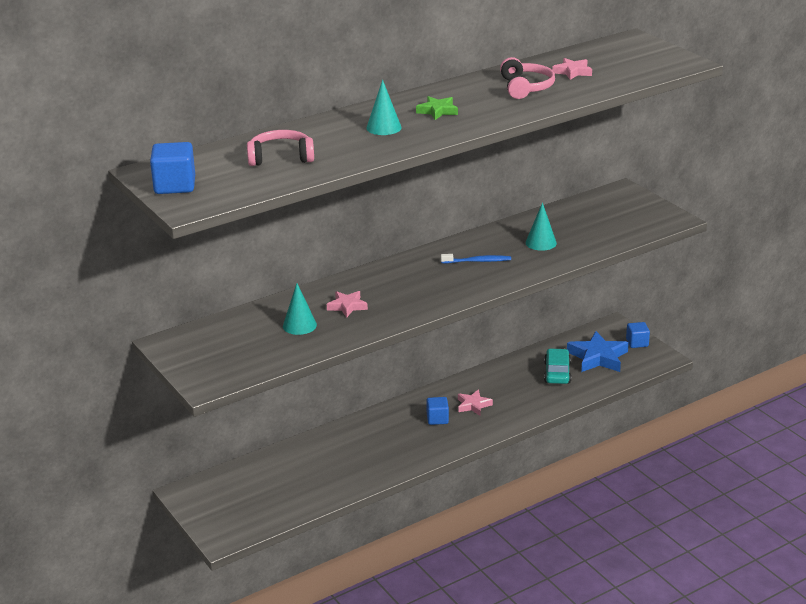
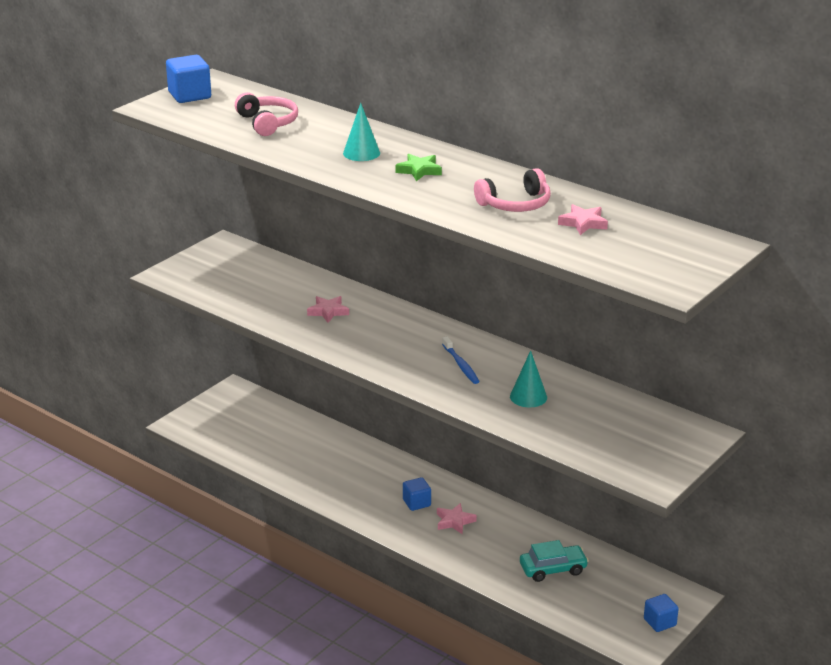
camera: 70 degrees right, 0 degrees up
(299, 325) = (281, 295): turquoise cone -> none
(598, 357) = (606, 595): blue star -> none

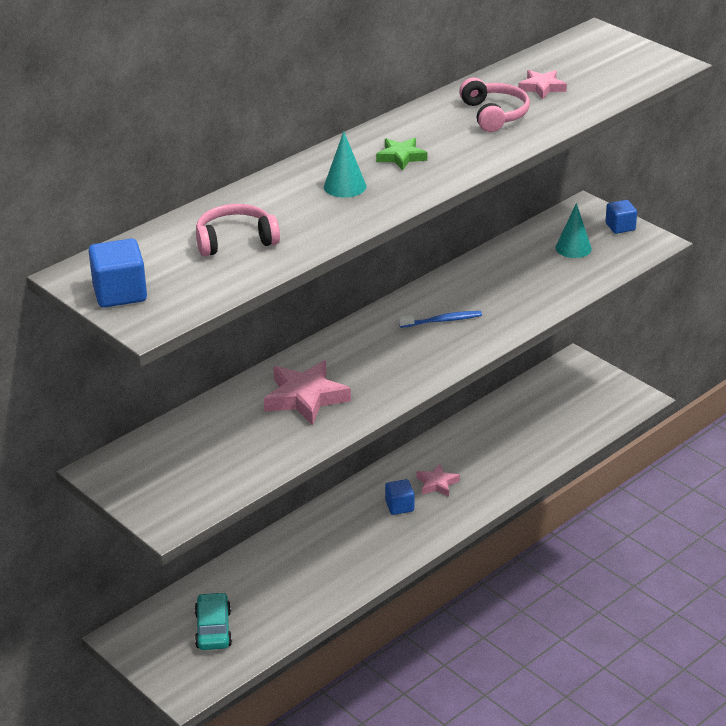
camera: 80 degrees left, 5 degrees up
(328, 312) = (305, 398): pink star -> pink star, size x1.77
(528, 397) = (509, 288): turquoise cone -> turquoise cone (573, 248)
(553, 569) = (524, 431): turquoise car -> turquoise car (213, 629)
(660, 622) = (606, 382): blue cube -> blue cube (620, 227)

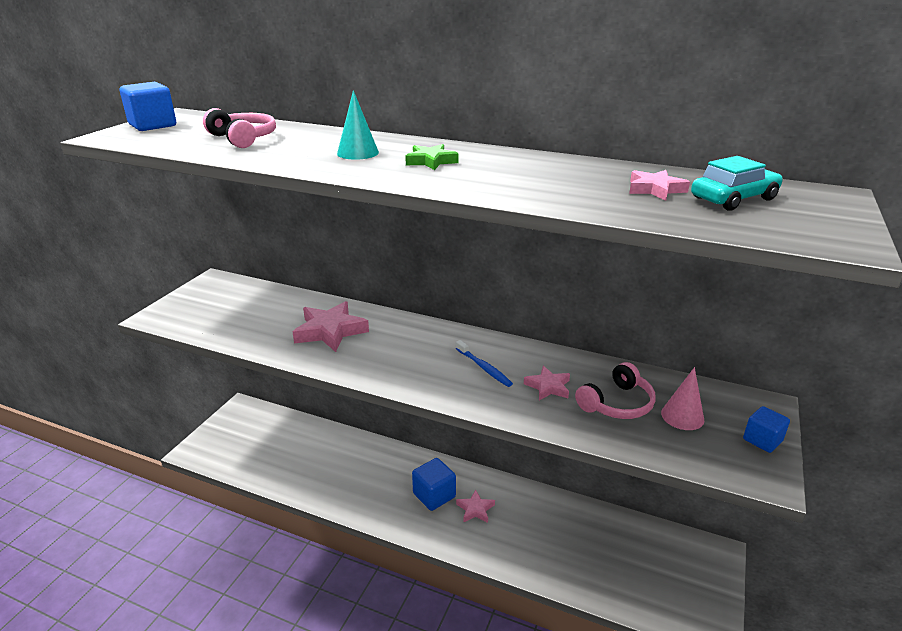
camera: 65 degrees right, 5 degrees down
(213, 629) = (258, 443): turquoise car -> turquoise car (733, 199)
(399, 506) = (434, 495): blue cube -> blue cube, size x1.54
(494, 114) = (562, 180): pink headphones -> pink headphones (617, 404)
(494, 296) = (548, 387): none -> pink star
(573, 248) = (682, 416): turquoise cone -> pink cone

